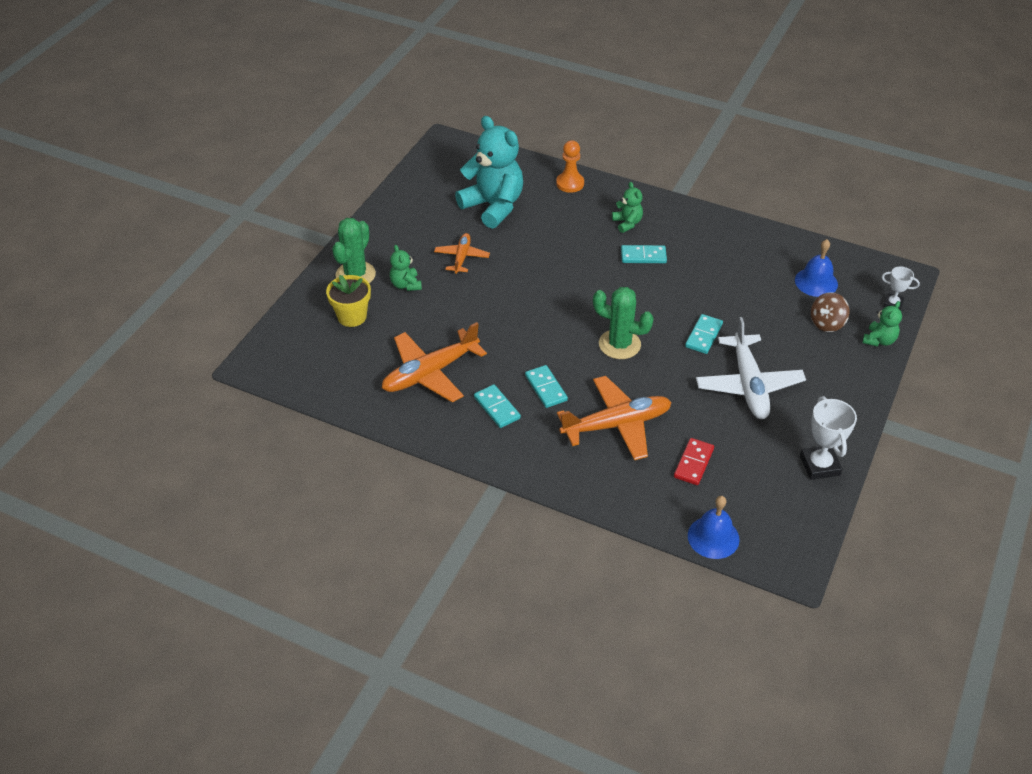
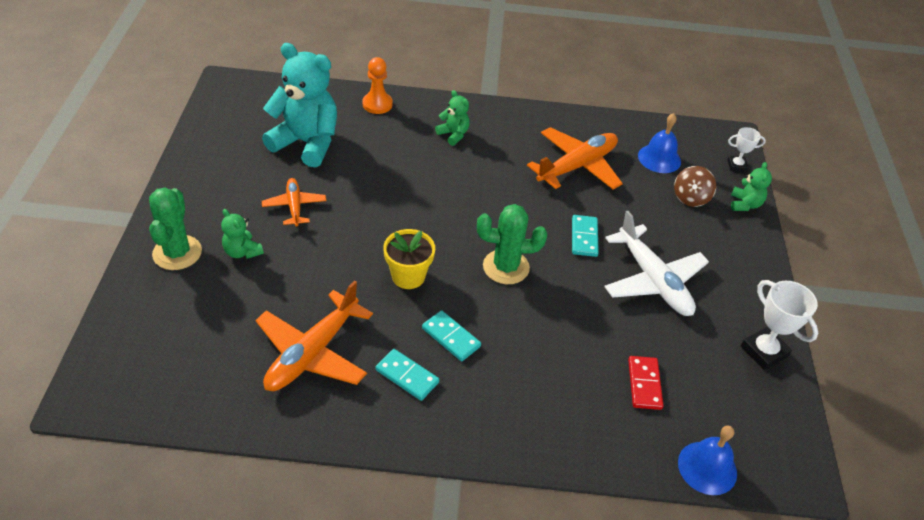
camera: 25 degrees left, 0 degrees up
(352, 316) = (191, 305): yellow flower pot -> yellow flower pot (408, 276)
(617, 425) = (546, 361): orange plane -> orange plane (577, 166)
(643, 256) = (485, 166): turquoise domino -> none

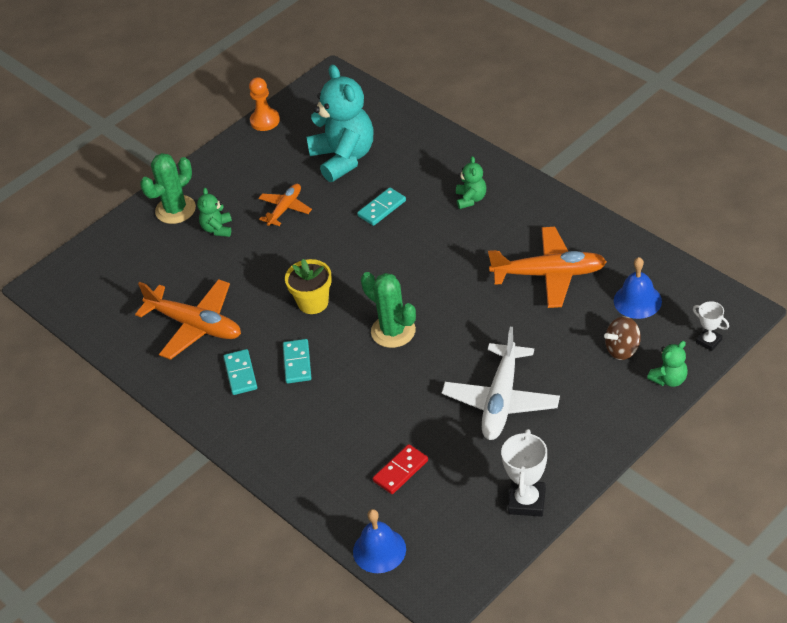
camera: 50 degrees right, 0 degrees up
(312, 353) = (195, 325): orange plane -> orange plane turned 135 degrees counterclockwise
(377, 104) = (435, 144): orange pawn -> orange pawn (265, 121)
(584, 237) = (483, 338): turquoise domino -> turquoise domino (382, 208)

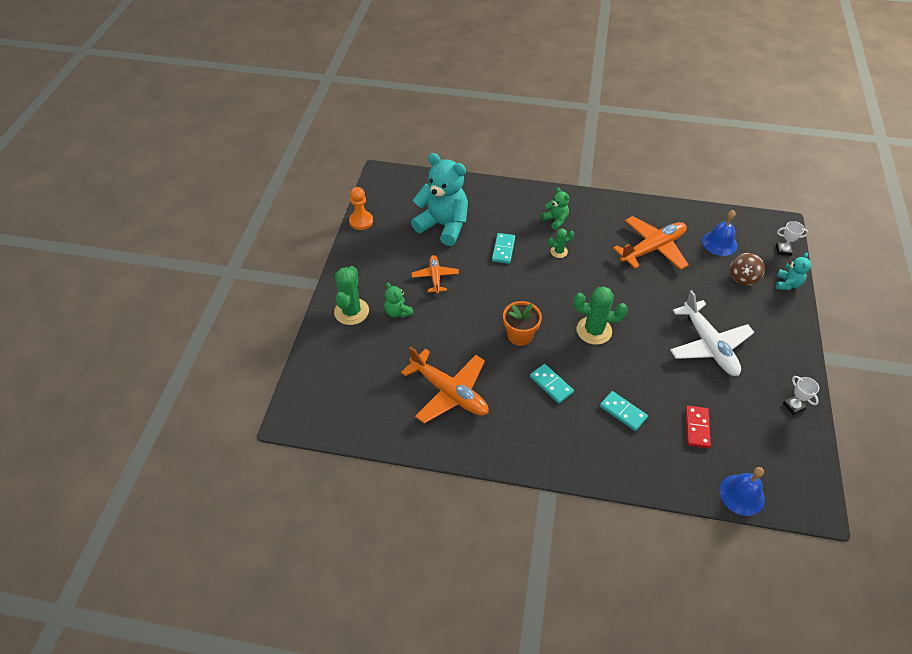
camera: 40 degrees left, 5 degrees up
(195, 325) = (449, 392): orange plane -> orange plane turned 45 degrees clockwise
(240, 374) = (518, 413): turquoise domino -> turquoise domino (623, 412)
(313, 302) = (520, 335): yellow flower pot -> orange flower pot
(439, 234) = (559, 251): none -> green cactus
(527, 501) = (793, 406): white trophy -> white trophy, size x0.59
(669, 379) = (787, 284): green teddy bear -> turquoise teddy bear

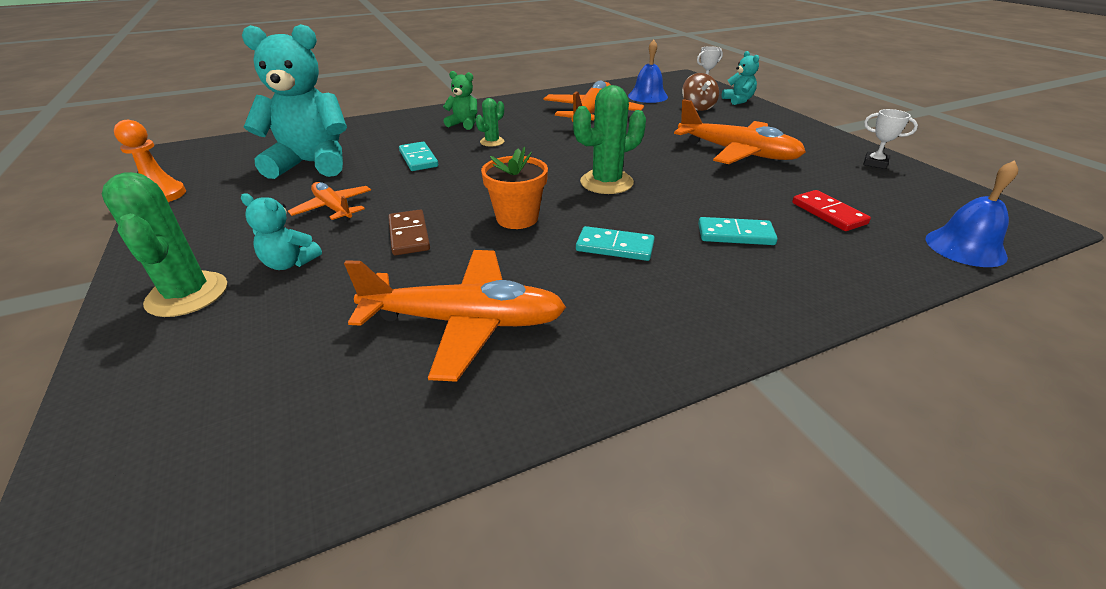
camera: 35 degrees left, 15 degrees down
(398, 312) = (290, 263): green teddy bear -> turquoise teddy bear
(459, 320) = (409, 235): none -> brown domino
(709, 345) = (737, 153): white plane -> orange plane

